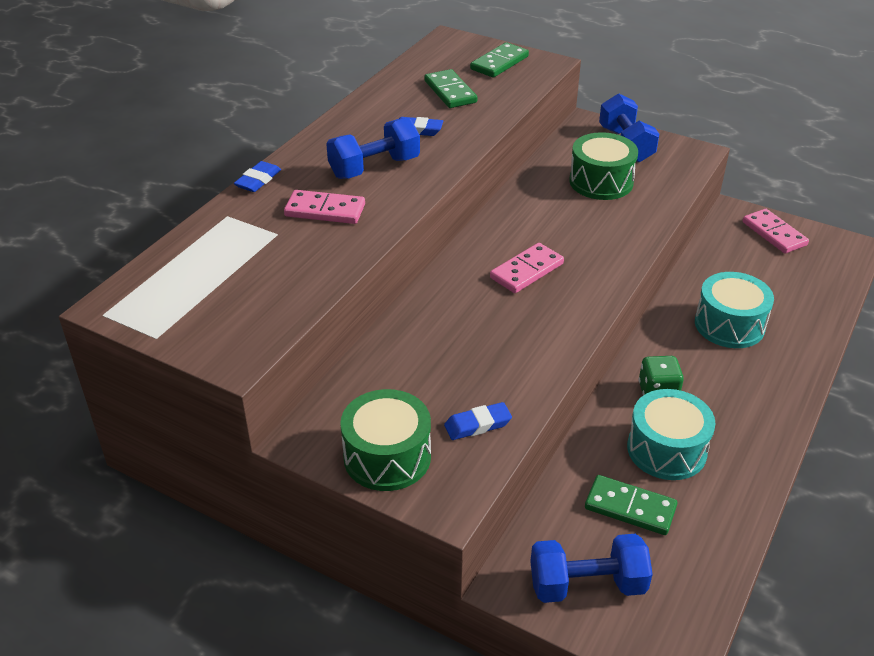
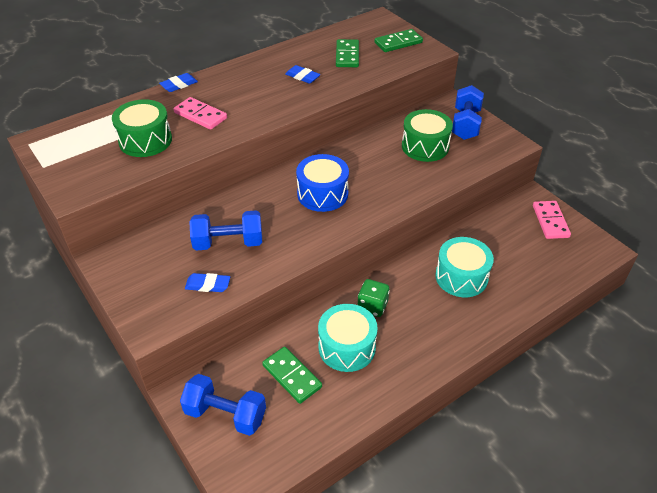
camera: 25 degrees right, 5 degrees up
(374, 168) = (254, 95): blue dumbbell -> blue dumbbell (228, 243)
(387, 457) = (140, 285): green drum -> green drum (145, 140)
(527, 271) = (322, 194): pink domino -> blue drum

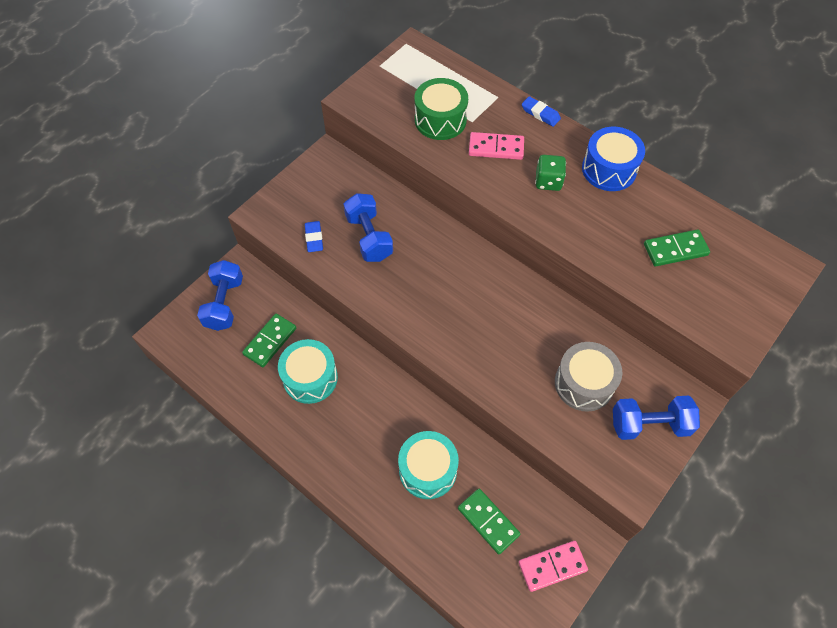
camera: 75 degrees right, 15 degrees up
(200, 115) = (496, 148): pink domino -> pink domino turned 75 degrees clockwise
(302, 77) = (606, 216): blue eraser -> none
(322, 194) = (462, 297): blue drum -> blue drum (609, 169)
(372, 306) = (364, 390): green dice -> green dice (548, 181)
(398, 43) = (736, 300): green domino -> green domino (488, 521)
(425, 146) = (584, 383): green drum -> grey drum

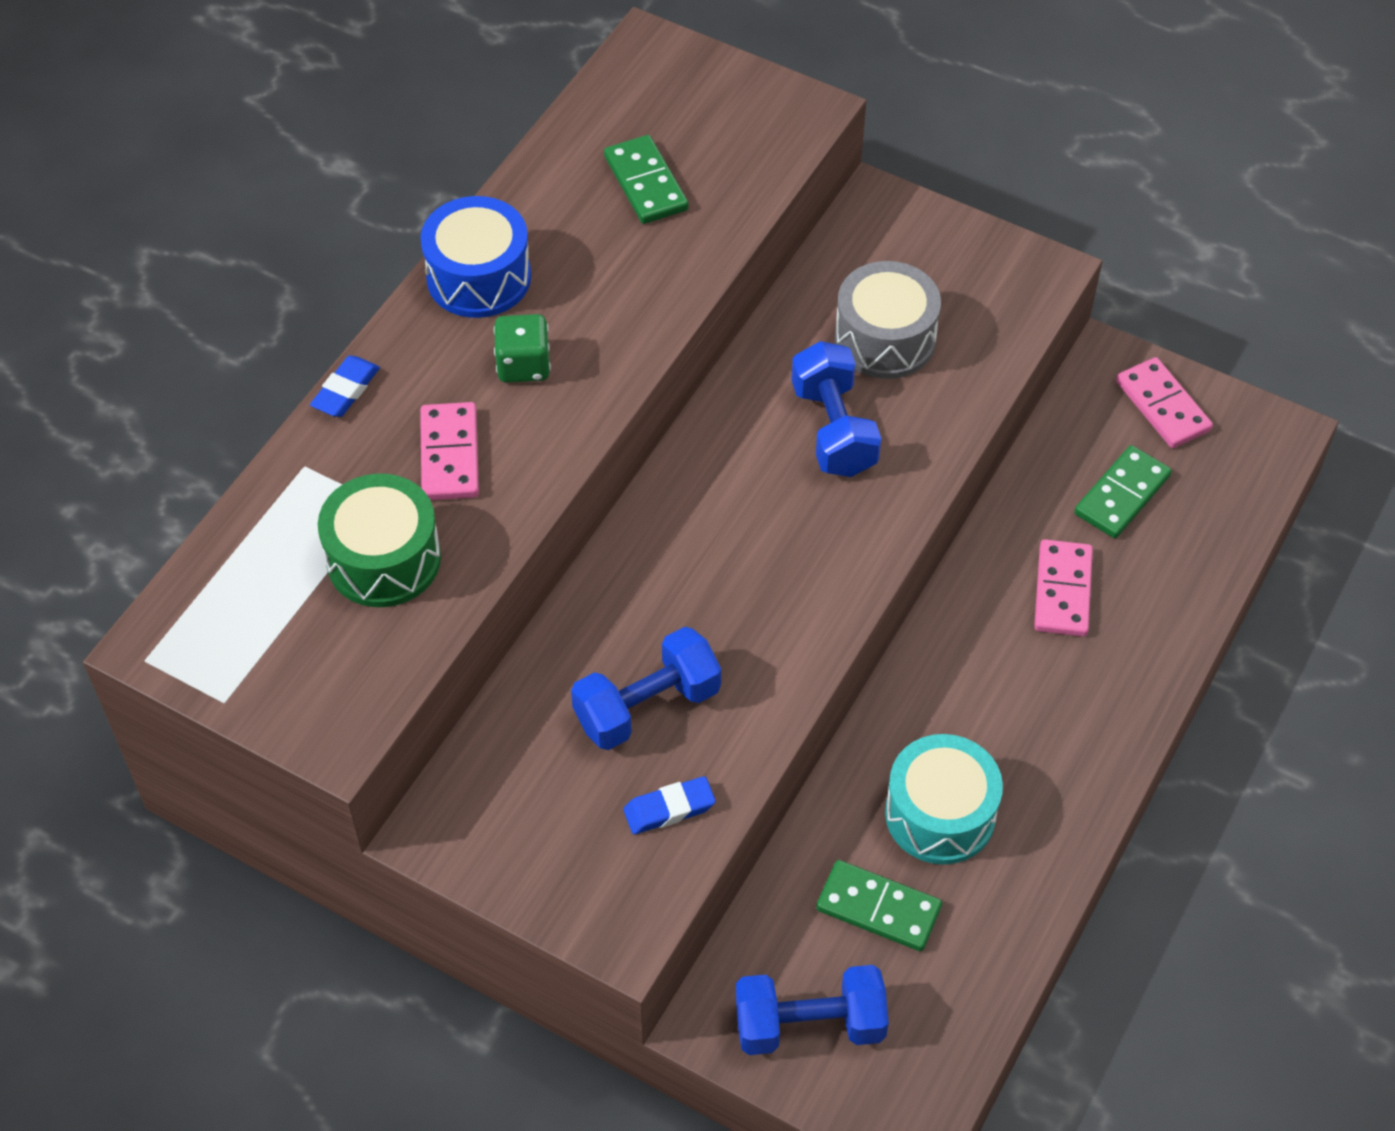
camera: 100 degrees left, 5 degrees down
(428, 470) = (1063, 591): turquoise drum -> pink domino
(649, 424) = (933, 254): blue dumbbell -> blue dumbbell (833, 429)

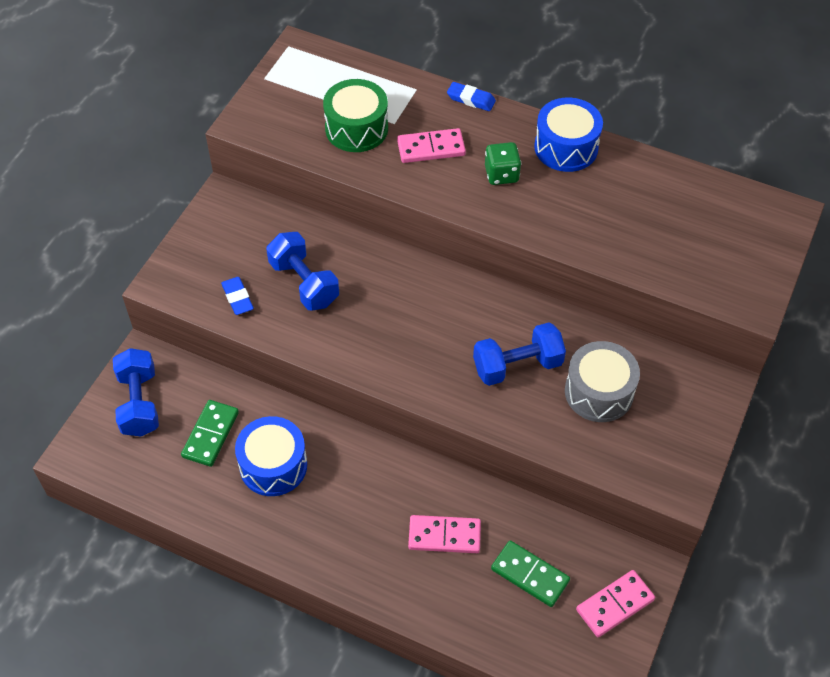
camera: 85 degrees right, 0 degrees up
(645, 183) = (662, 221): green domino -> none
(940, 814) = (273, 465): turquoise drum -> blue drum

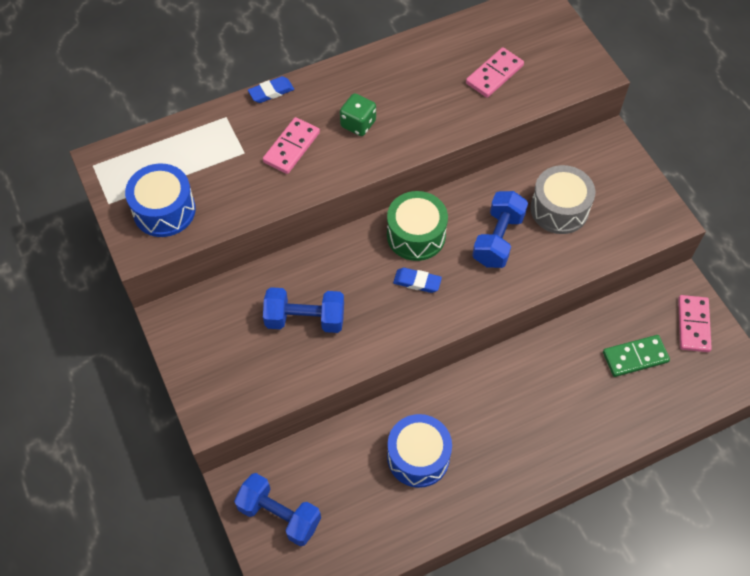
camera: 50 degrees left, 5 degrees up
(210, 434) = (353, 482): green domino -> none
(237, 298) = (276, 373): blue eraser -> blue eraser (417, 282)
(356, 128) = (224, 179): green drum -> green drum (416, 235)
(444, 536) = (566, 386): pink domino -> pink domino (494, 74)
(566, 147) = (371, 71): blue drum -> blue drum (164, 210)

